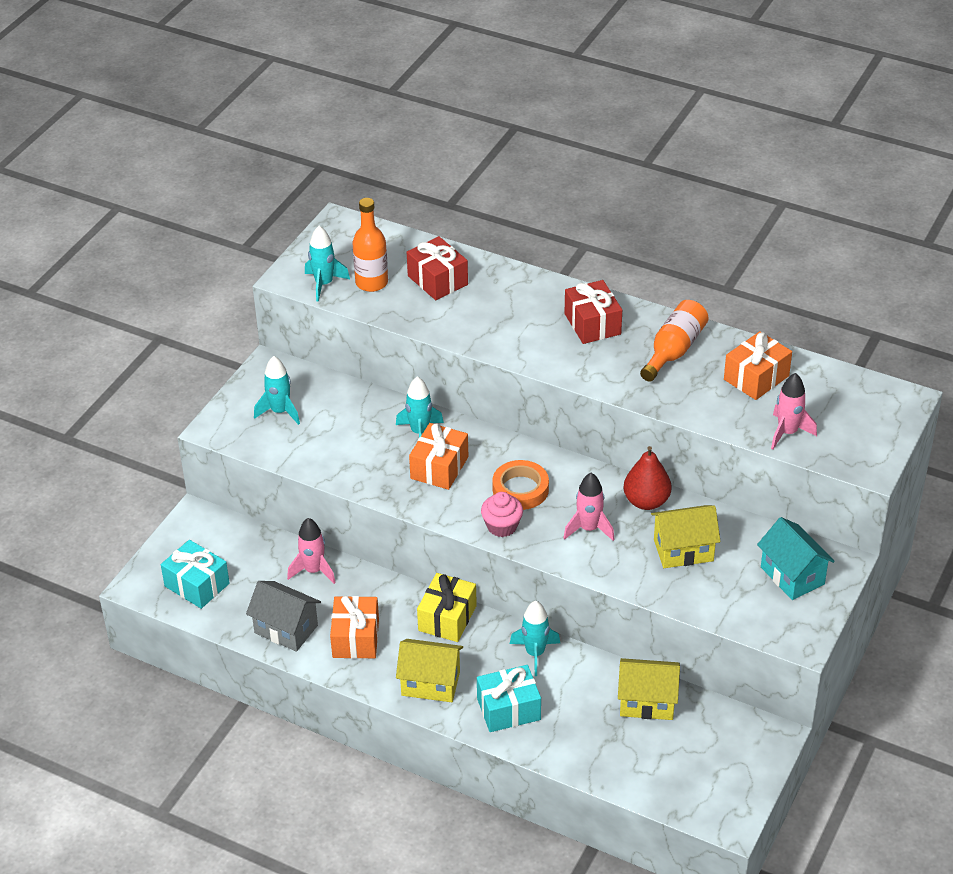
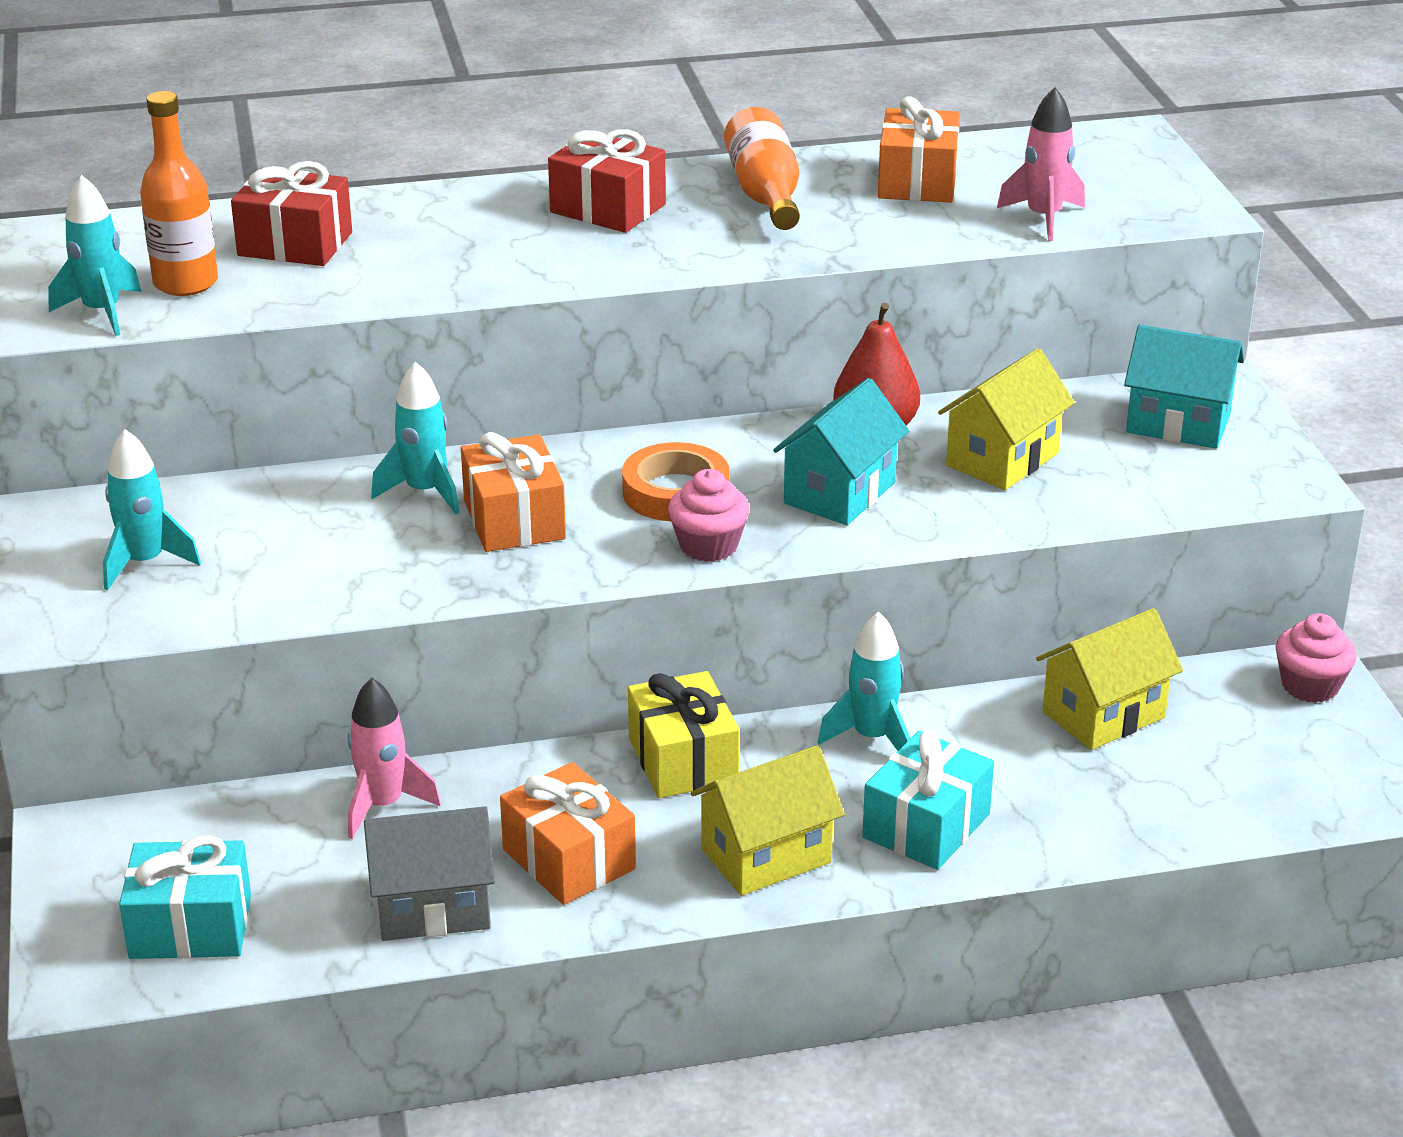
camera: 40 degrees left, 10 degrees down
(589, 529) = (839, 493): pink rocket -> turquoise house
(760, 744) = (1310, 686): none -> pink cupcake

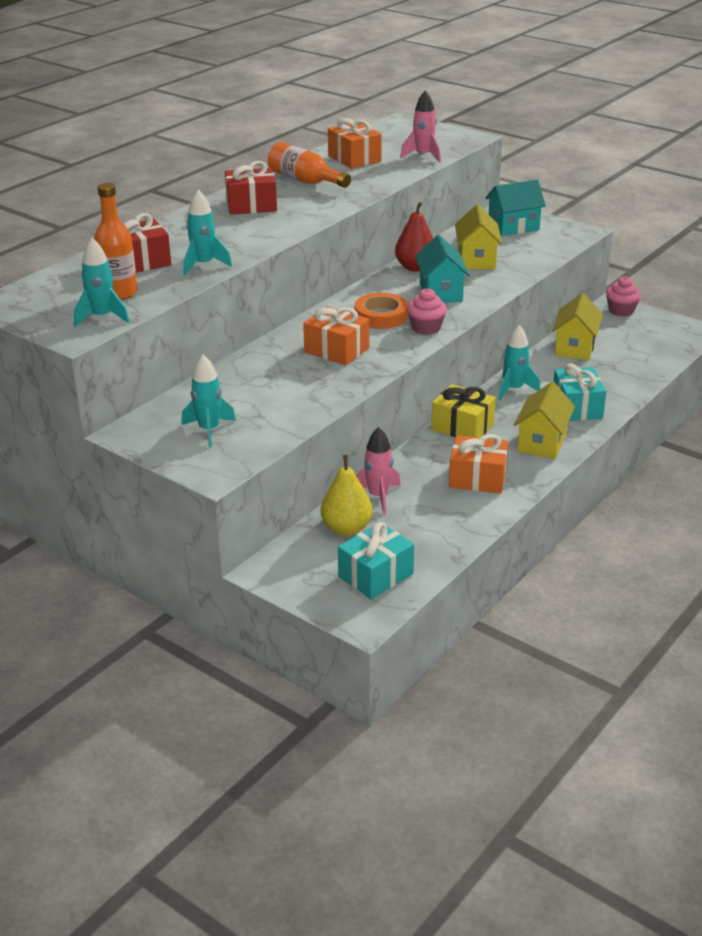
camera: 40 degrees left, 0 degrees up
(265, 830) = (346, 528): none -> yellow pear
(424, 492) = (282, 356): turquoise rocket -> turquoise rocket (204, 265)
(433, 907) = (456, 519): grey house -> none

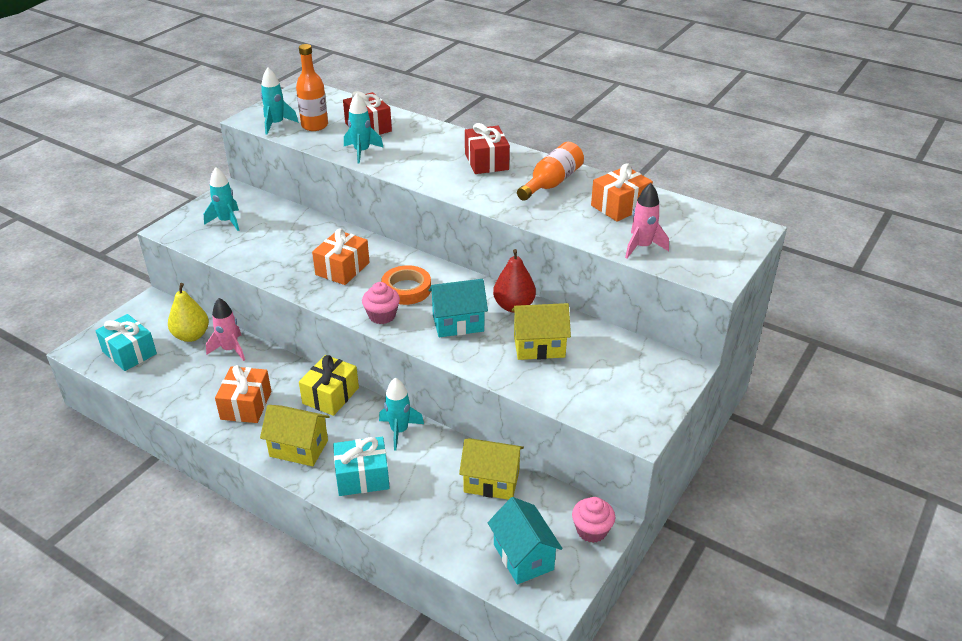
camera: 85 degrees right, 5 degrees up
(513, 227) = (636, 375): turquoise house -> turquoise house (523, 557)

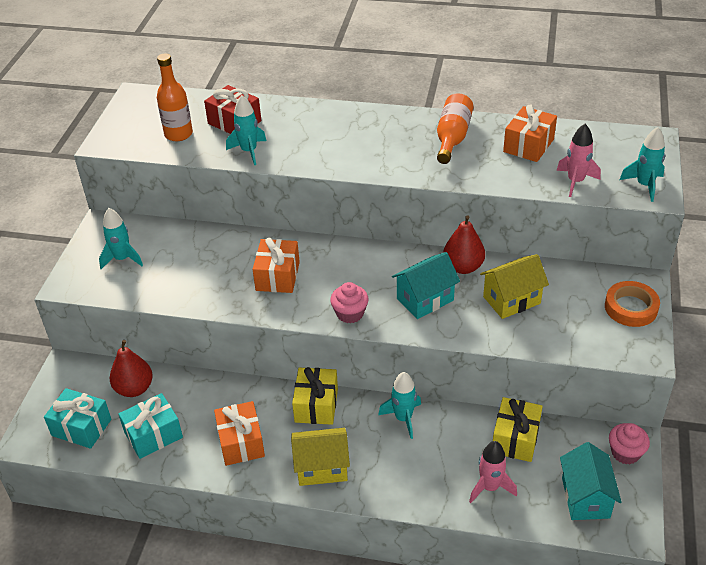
camera: 20 degrees left, 5 degrees up
(191, 336) = (134, 388): yellow pear -> red pear
(230, 349) = (185, 390): pink rocket -> pink rocket (490, 487)
(276, 124) = (137, 142): turquoise rocket -> turquoise rocket (644, 185)
(362, 477) = (399, 475): turquoise gift -> turquoise gift (153, 435)
(406, 289) = (354, 279): orange tape -> orange tape (631, 307)
(486, 162) = (377, 131): red gift -> none
(491, 482) = (515, 438): yellow house -> yellow gift
(523, 557) = (585, 498): turquoise house -> turquoise house turned 45 degrees clockwise

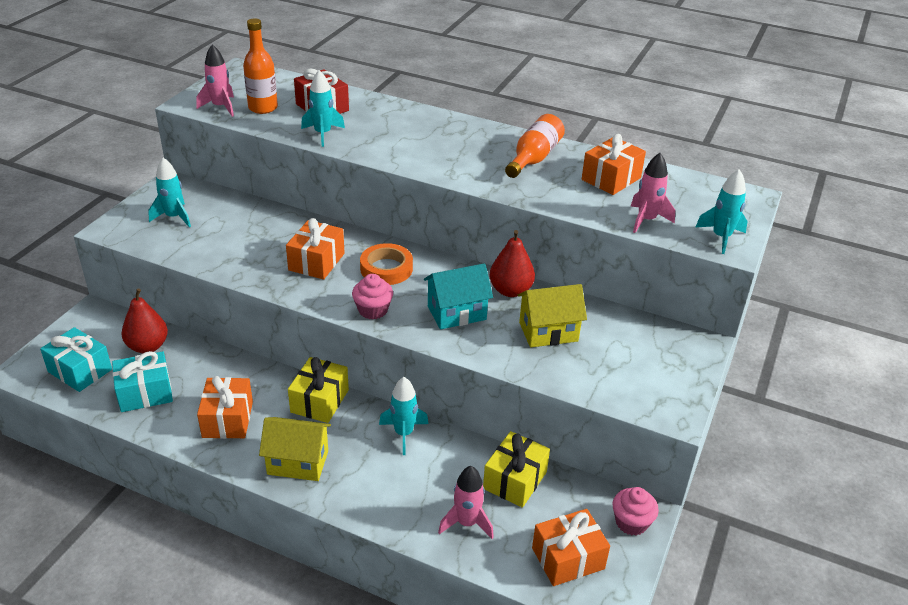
camera: 10 degrees right, 5 degrees down
(137, 141) = (220, 107): none -> pink rocket
(585, 498) = (568, 558): turquoise house -> orange gift
(631, 307) = (676, 365): orange tape -> orange tape (386, 269)

